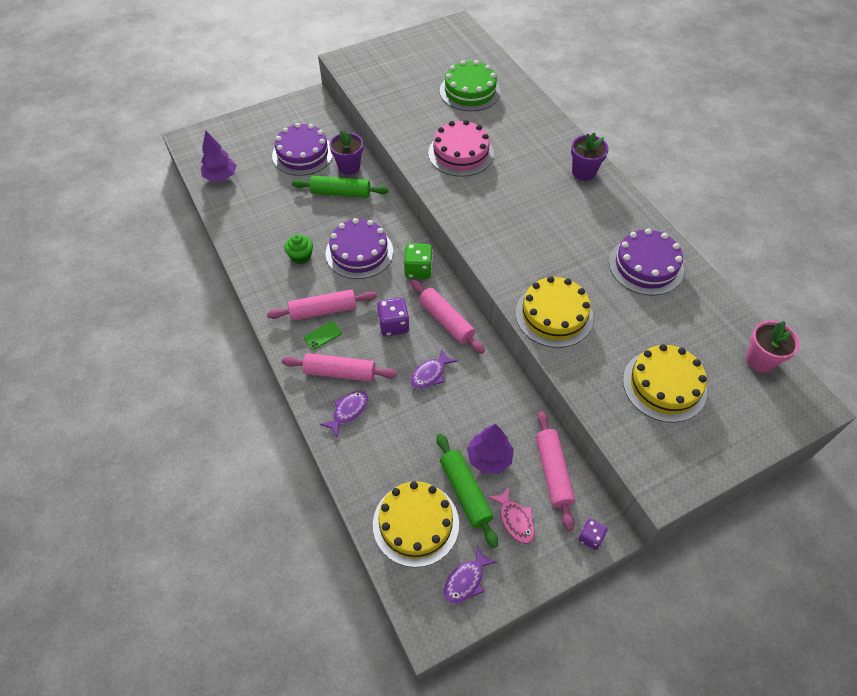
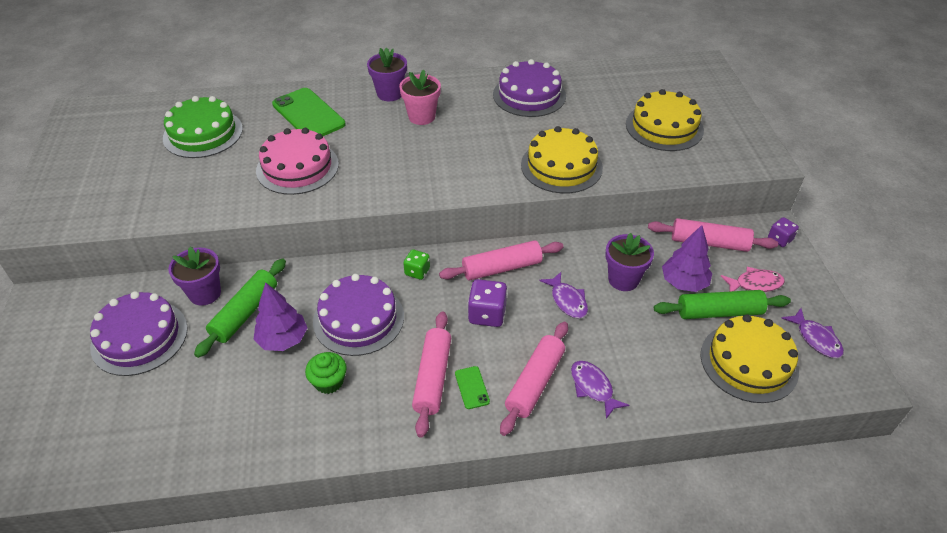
camera: 70 degrees left, 10 degrees down
(221, 176) = (102, 451): purple tree -> purple tree (283, 339)
(418, 270) = (417, 271): green dice -> green dice, size x0.63
(472, 409) = (623, 279): none -> purple flower pot
(525, 135) = (308, 114): none -> green phone
(760, 360) = (654, 72): pink flower pot -> pink flower pot (422, 117)

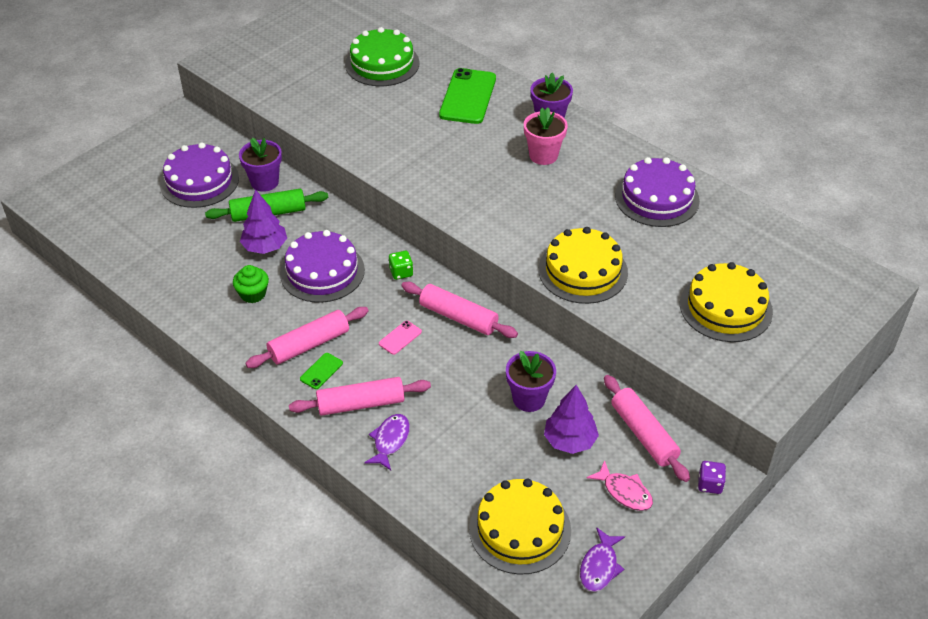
camera: 50 degrees right, 0 degrees up
(297, 167) = (403, 132): pink cake -> none
(487, 314) = (400, 338): purple dice -> pink phone
(567, 300) = (466, 376): purple fish -> none
(719, 312) = (559, 482): green rolling pin -> none

